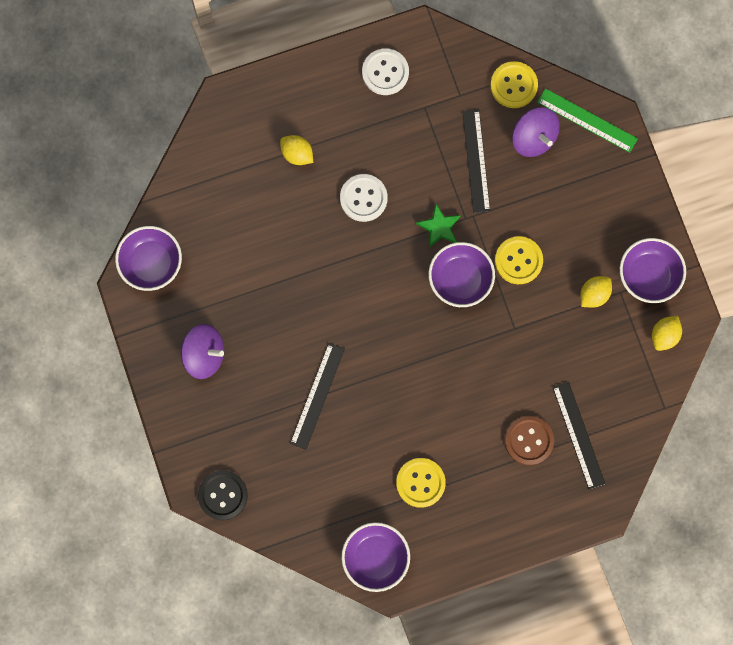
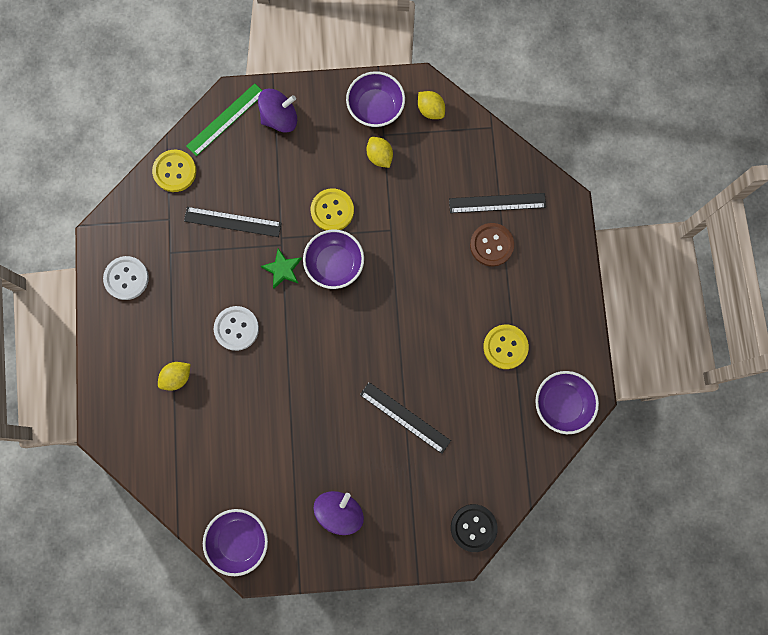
camera: 75 degrees left, 0 degrees up
(533, 138) = (227, 168): purple spinning top -> purple spinning top (280, 118)

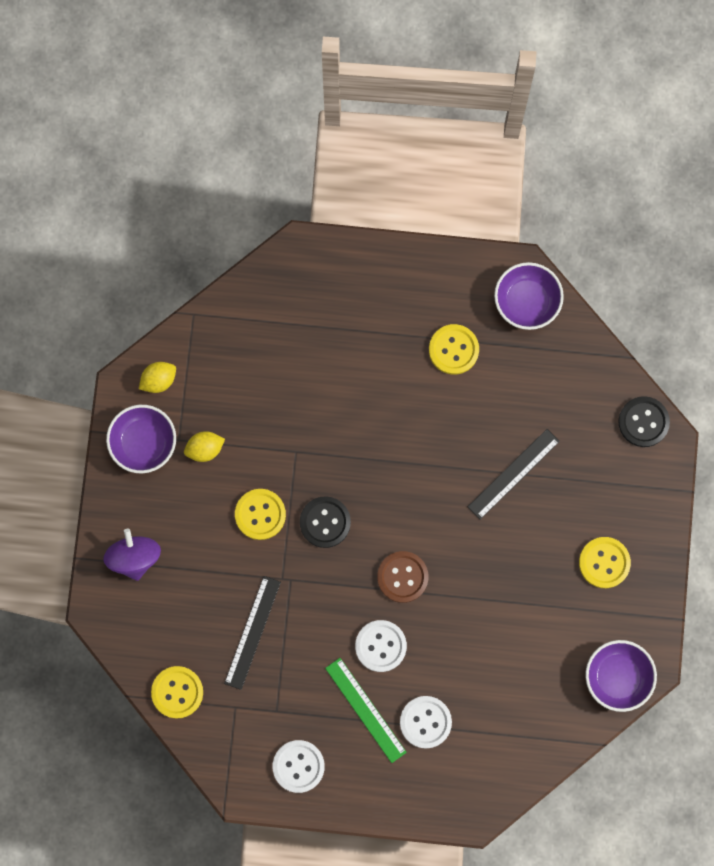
camera: 80 degrees left, 0 degrees up
(177, 377) = (425, 722): yellow lemon -> white button
(225, 119) = (123, 622): green ruler -> green ruler (365, 710)
(283, 269) = (320, 582): green star -> none
(334, 264) = (325, 522): purple bowl -> black button
(339, 511) = (604, 562): purple spinning top -> yellow button
(491, 245) = (334, 342): brown button -> brown button (402, 577)
(497, 203) = (286, 326): black ruler -> none

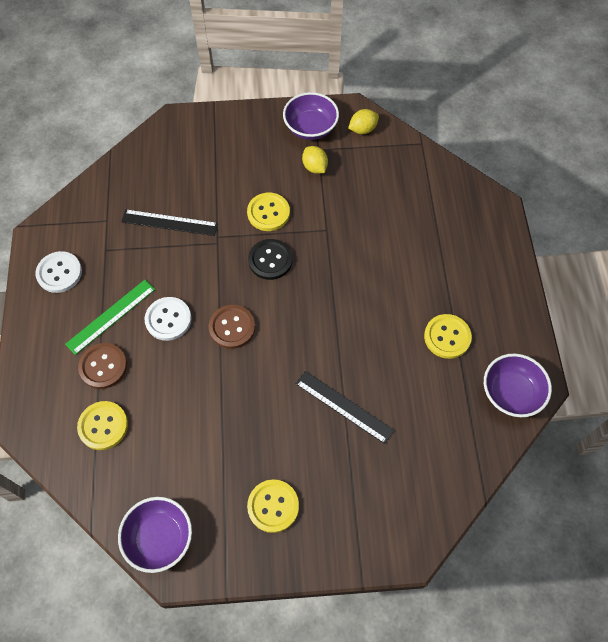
camera: 80 degrees right, 15 degrees down
(134, 557) = (219, 136): purple spinning top -> none
(159, 380) = (362, 129): yellow lemon -> yellow lemon turned 75 degrees counterclockwise
(177, 692) = (116, 179): yellow button -> yellow button (103, 426)
(425, 722) = (103, 366): white button -> brown button
(643, 422) = (423, 524): black button -> none

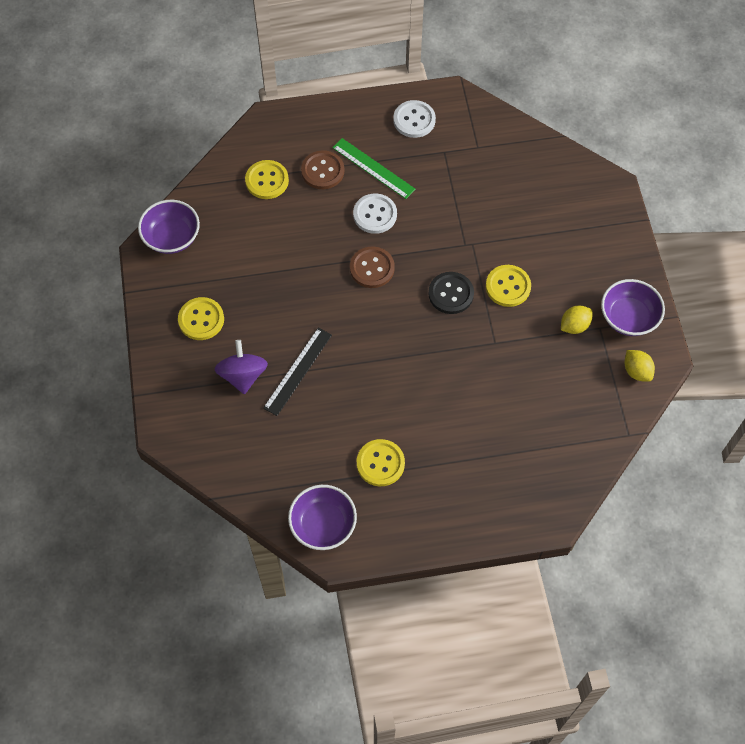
camera: 85 degrees right, 0 degrees up
(169, 223) = (482, 200): black ruler -> none
(345, 463) = (243, 375): none -> purple spinning top

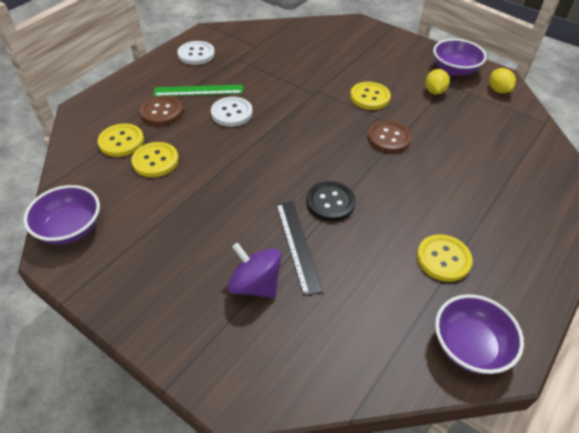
camera: 45 degrees left, 15 degrees down
(201, 319) = (166, 270): yellow button -> yellow button (155, 161)
(372, 268) = (269, 143): brown button -> brown button (389, 138)
(451, 294) = (341, 122): black button -> black button (330, 202)
(636, 371) = (498, 90): yellow lemon -> yellow lemon turned 60 degrees clockwise

